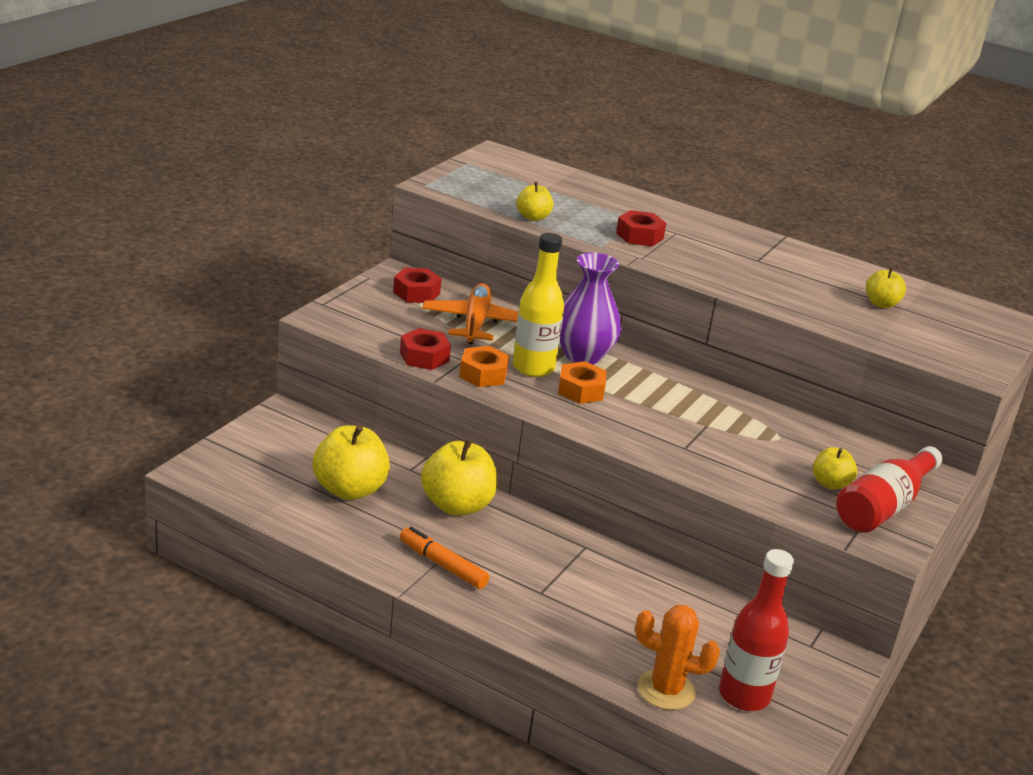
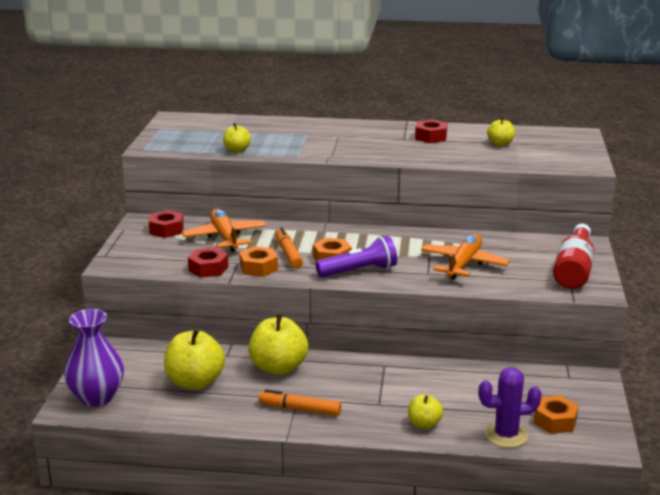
camera: 20 degrees left, 5 degrees down
(533, 368) = (288, 254): yellow bottle -> orange marker
(583, 355) = (314, 237): purple vase -> purple vase (97, 397)
(600, 417) = (359, 271): none -> purple flashlight
(639, 236) = (317, 144): red nut -> red nut (431, 137)
(666, 690) = (506, 435): orange cactus -> purple cactus
(741, 451) = (464, 264): none -> orange plane
(744, 695) = (555, 421): red bottle -> orange nut
(830, 484) = (532, 267): yellow apple -> yellow apple (424, 424)

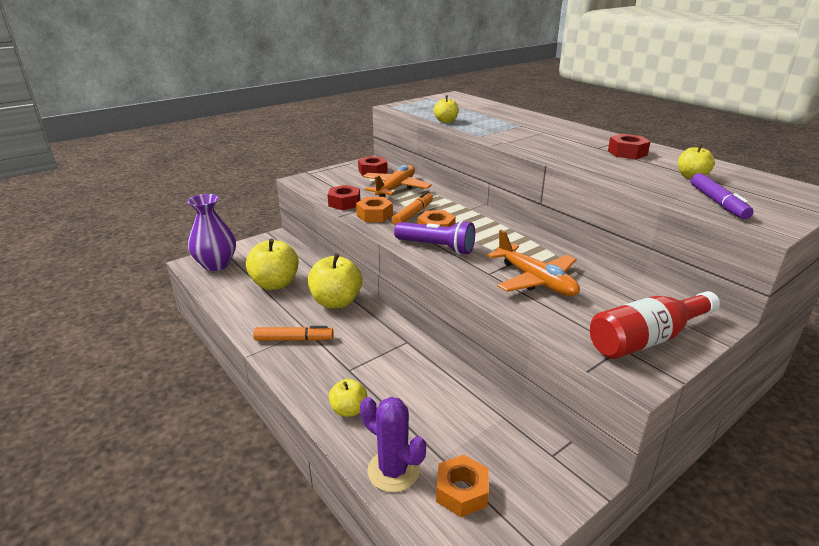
camera: 45 degrees right, 5 degrees up
(300, 409) = (294, 339): orange marker -> orange marker turned 120 degrees clockwise
(464, 264) = (536, 280): orange plane -> orange plane turned 75 degrees clockwise
(544, 159) = (717, 202): none -> purple marker

